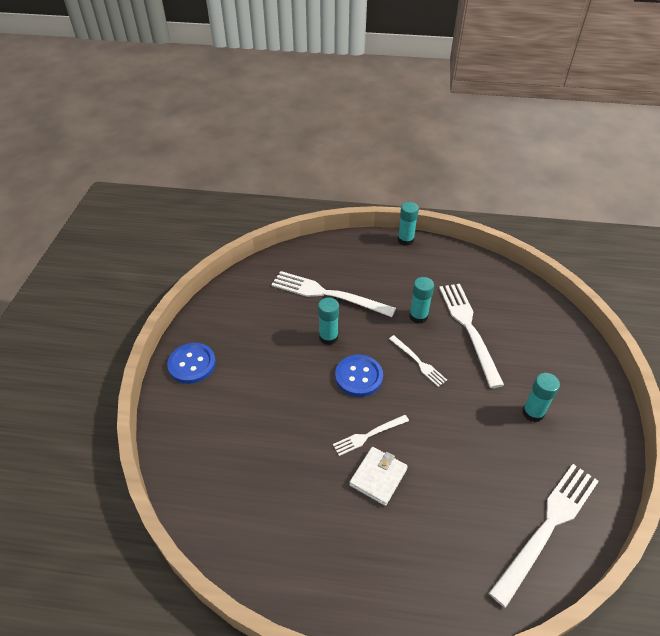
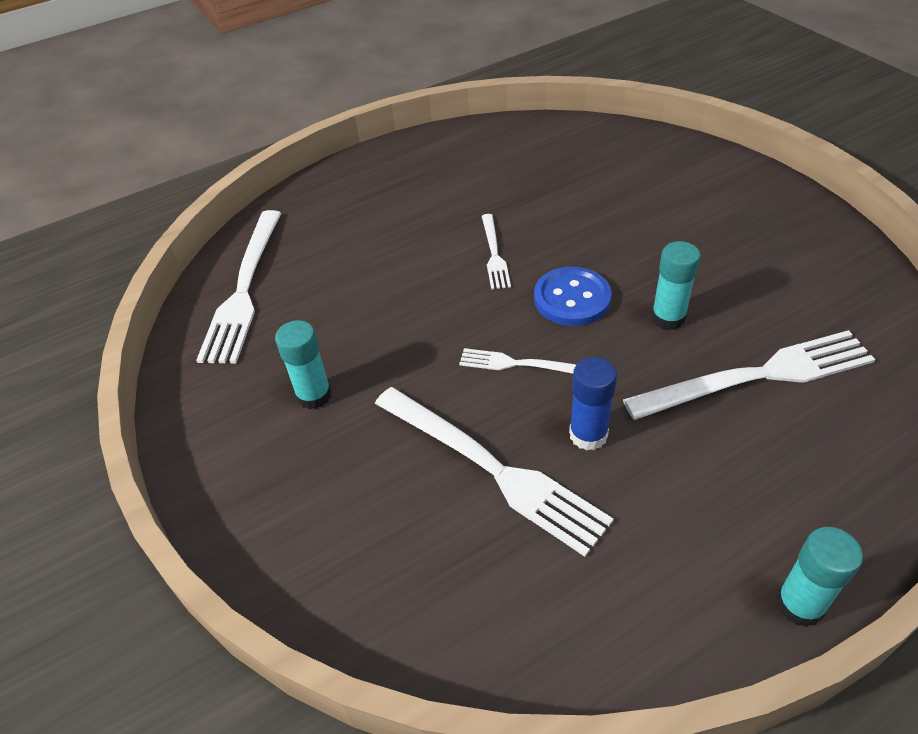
camera: 145 degrees right, 0 degrees up
(192, 364) = (761, 197): blue button -> none
(369, 435) = (494, 254): white fork -> white fork turned 150 degrees clockwise
(378, 477) = (448, 229): white wallet -> none
(418, 316) = (588, 435): turquoise glue stick -> blue glue stick

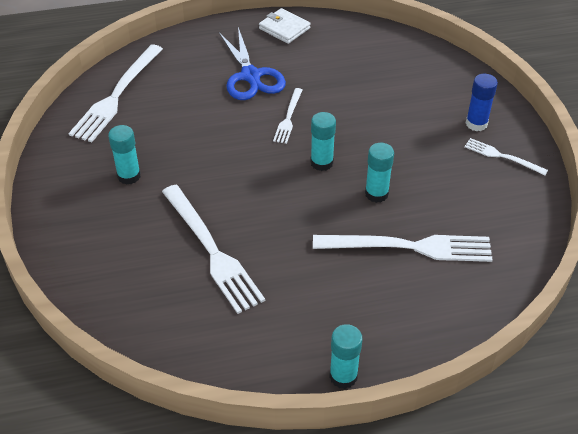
camera: 15 degrees right, 0 degrees up
(415, 216) = (251, 76): none -> blue scissors
(426, 150) = (284, 28): none -> white wallet
(519, 364) = (263, 194): white fork -> white fork (502, 156)
(572, 298) = (321, 163): blue button -> turquoise glue stick
(588, 435) = (280, 249): blue glue stick -> blue glue stick (476, 124)

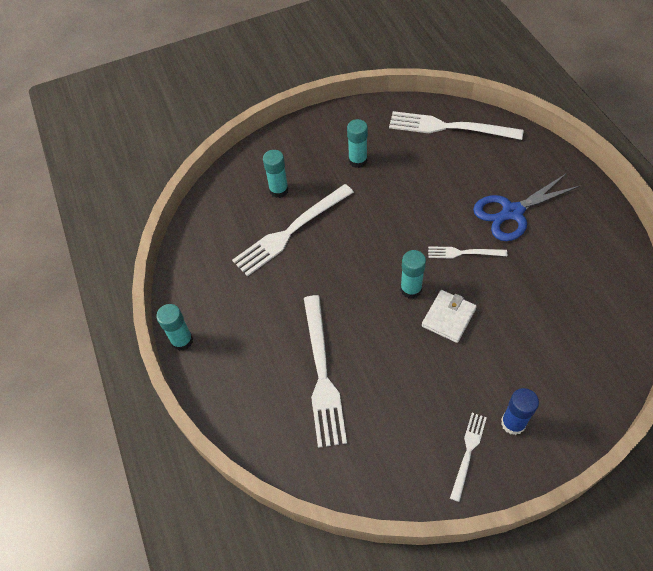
camera: 85 degrees right, 10 degrees up
(284, 28) = (599, 224): white wallet -> white wallet (448, 317)
(376, 194) = (382, 339): turquoise glue stick -> turquoise glue stick (279, 190)

